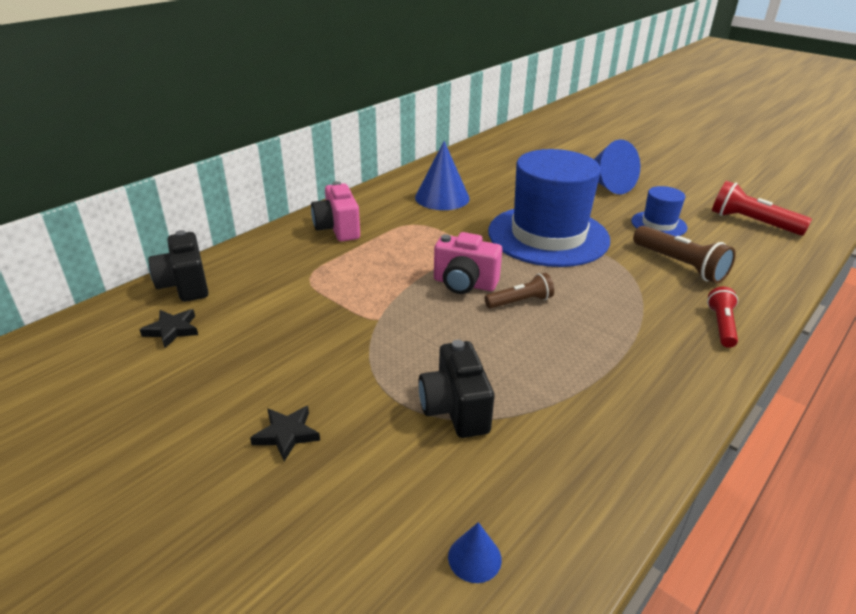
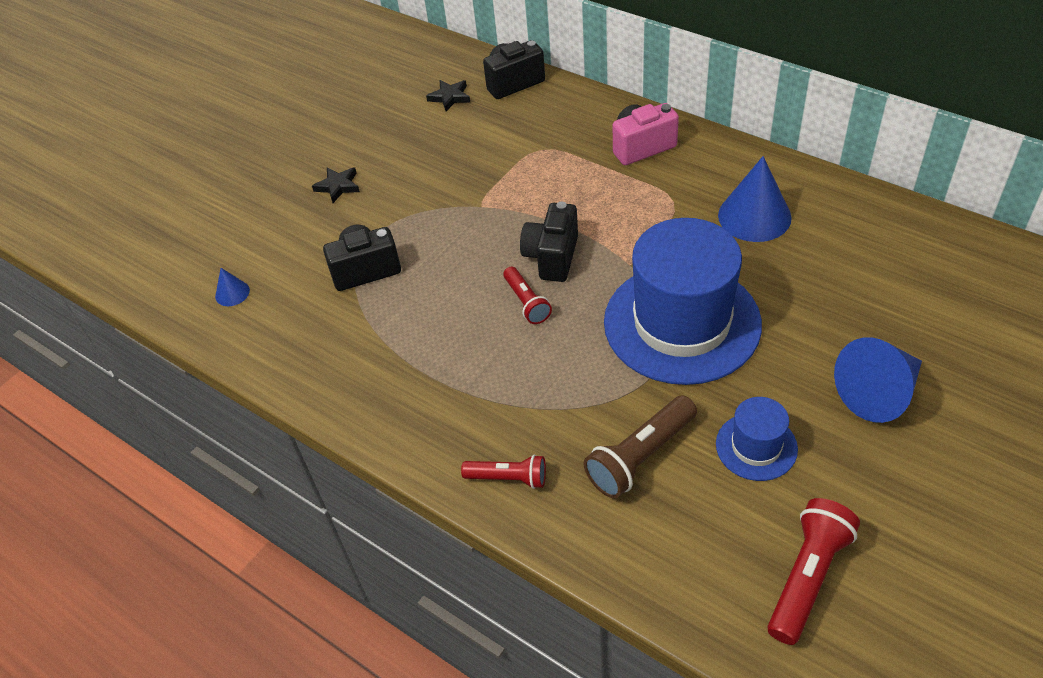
camera: 90 degrees right, 15 degrees up
(464, 284) = (552, 257): pink camera -> black camera
(520, 302) = (526, 302): brown flashlight -> red flashlight

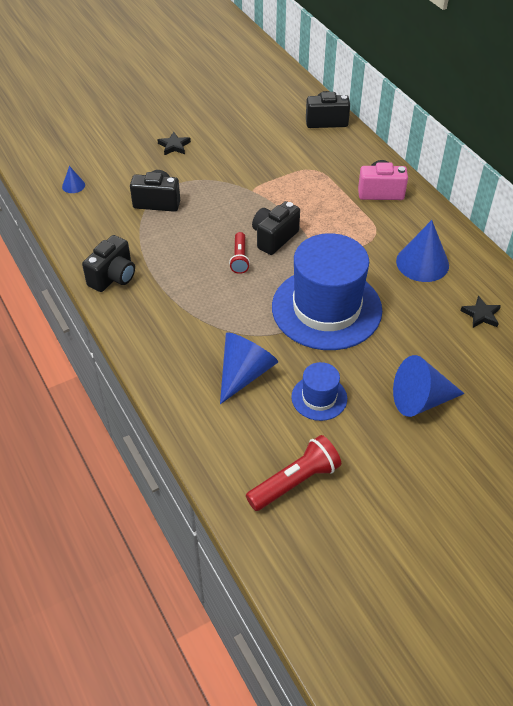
camera: 20 degrees right, 0 degrees up
(373, 399) = (113, 277): none -> black camera
(450, 97) = (279, 115): black star -> black star (481, 315)
(508, 478) = (160, 352): red flashlight -> none
(640, 456) = (244, 373): brown flashlight -> blue cone

